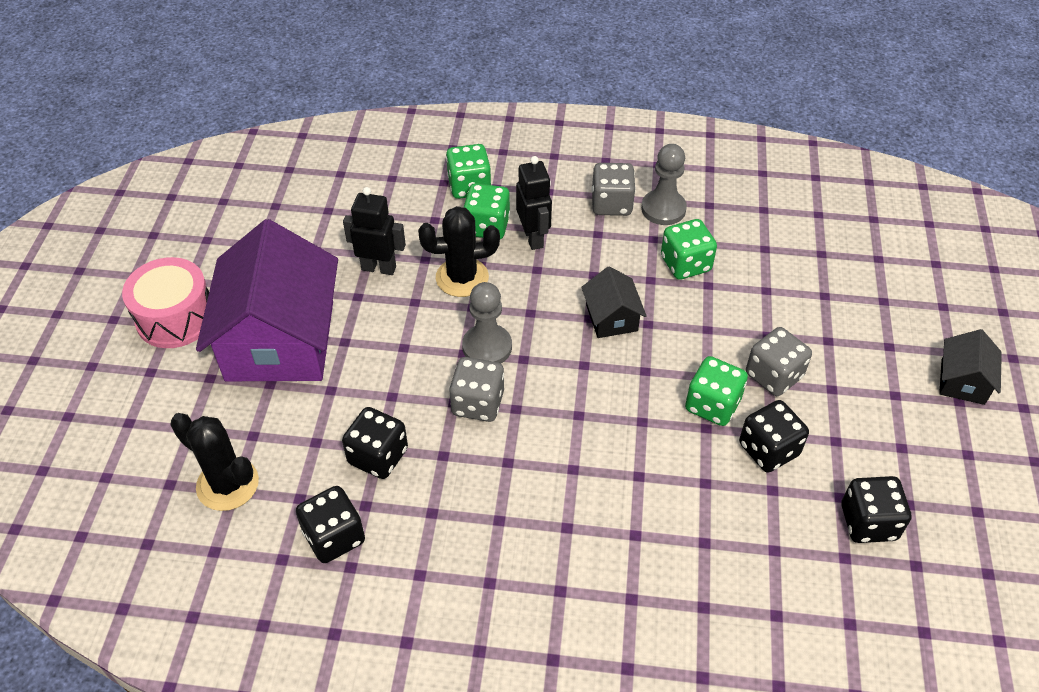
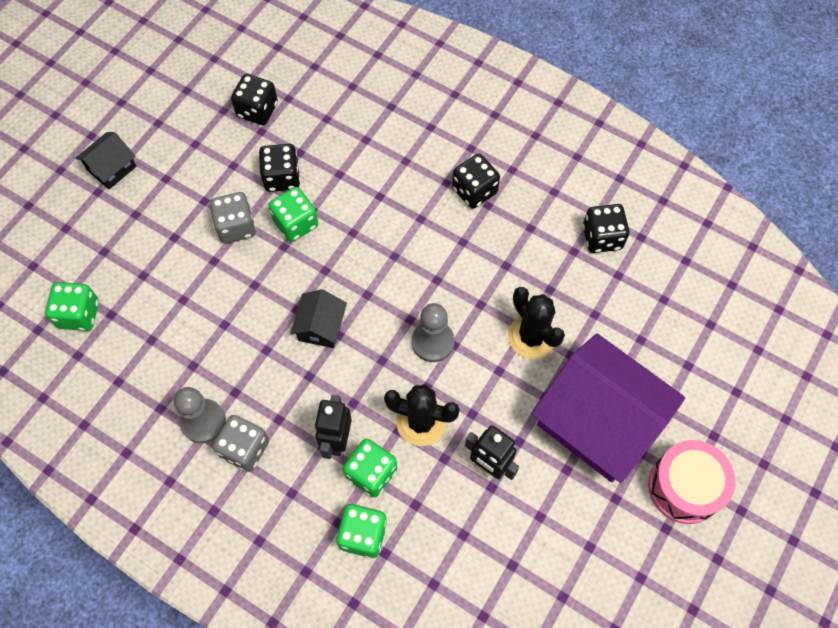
camera: 155 degrees left, 15 degrees up
(227, 484) = (668, 306): black cactus -> black cactus (531, 337)
(280, 340) = (598, 421): purple house -> purple house turned 75 degrees counterclockwise
(378, 456) = (553, 283): black dice -> black dice (474, 191)
(478, 403) = (462, 295): grey dice -> none
(685, 264) = (227, 353): green dice -> green dice (79, 314)

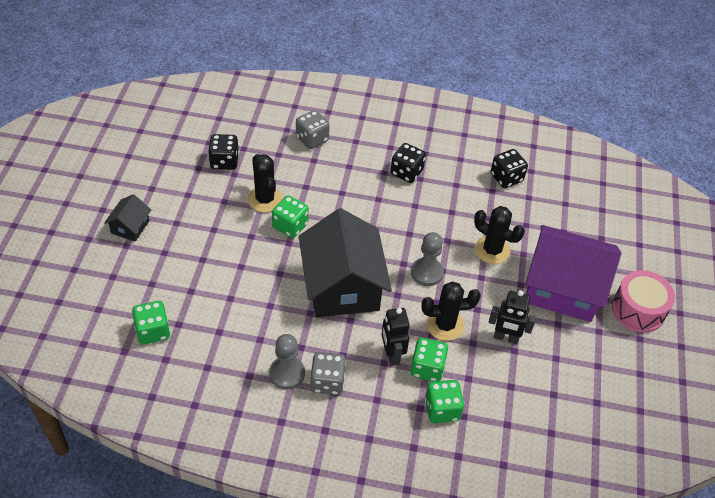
camera: 25 degrees left, 15 degrees down
(236, 227) = (246, 240): grey dice -> grey dice (312, 139)
(282, 177) = (265, 199): black dice -> black cactus
(321, 326) = (342, 286): black house -> black house, size x2.25

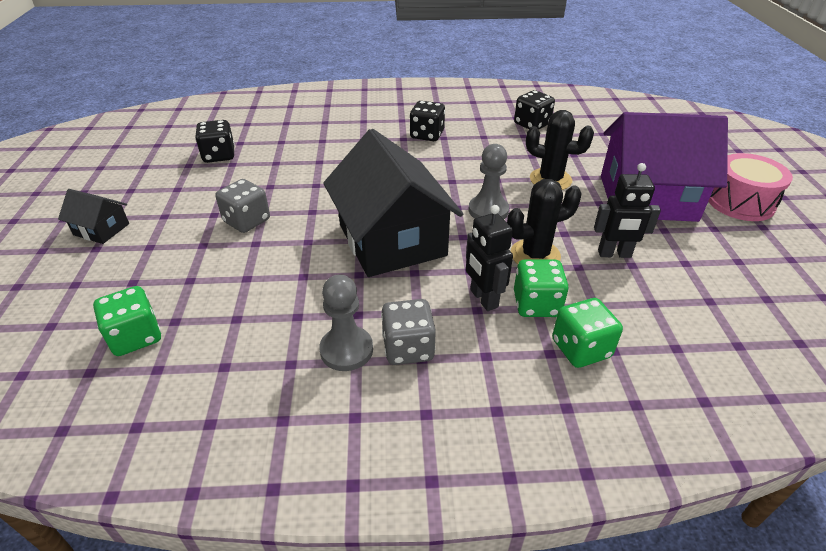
camera: 10 degrees left, 10 degrees down
(130, 227) = (101, 229): black house -> black house turned 75 degrees counterclockwise
(265, 199) = (273, 179): black cactus -> none
(290, 226) = (310, 196): green dice -> none
(312, 139) = (315, 125): grey dice -> grey dice (247, 221)

